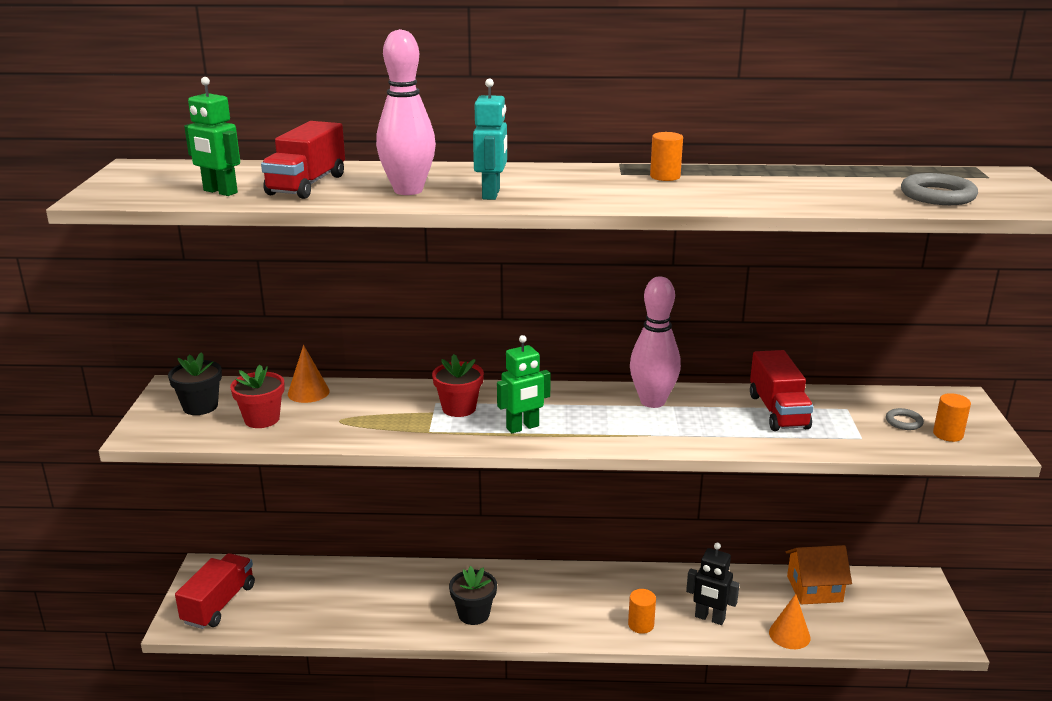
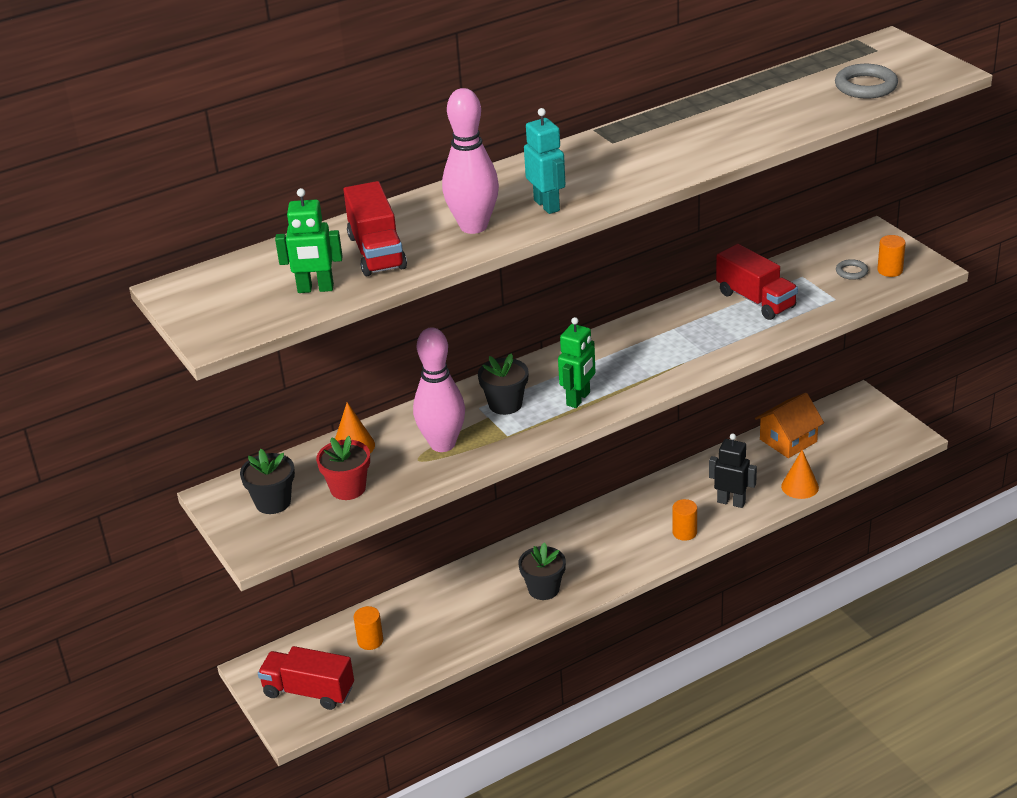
camera: 30 degrees left, 10 degrees up
(219, 604) = (308, 691): red truck -> red truck turned 60 degrees counterclockwise
(459, 408) = (505, 404): red flower pot -> black flower pot
(652, 401) = (653, 331): pink bowling pin -> pink bowling pin (442, 444)
(665, 176) = (651, 134): orange cylinder -> orange cylinder (370, 641)
(709, 618) = (731, 502): black robot -> black robot turned 150 degrees counterclockwise

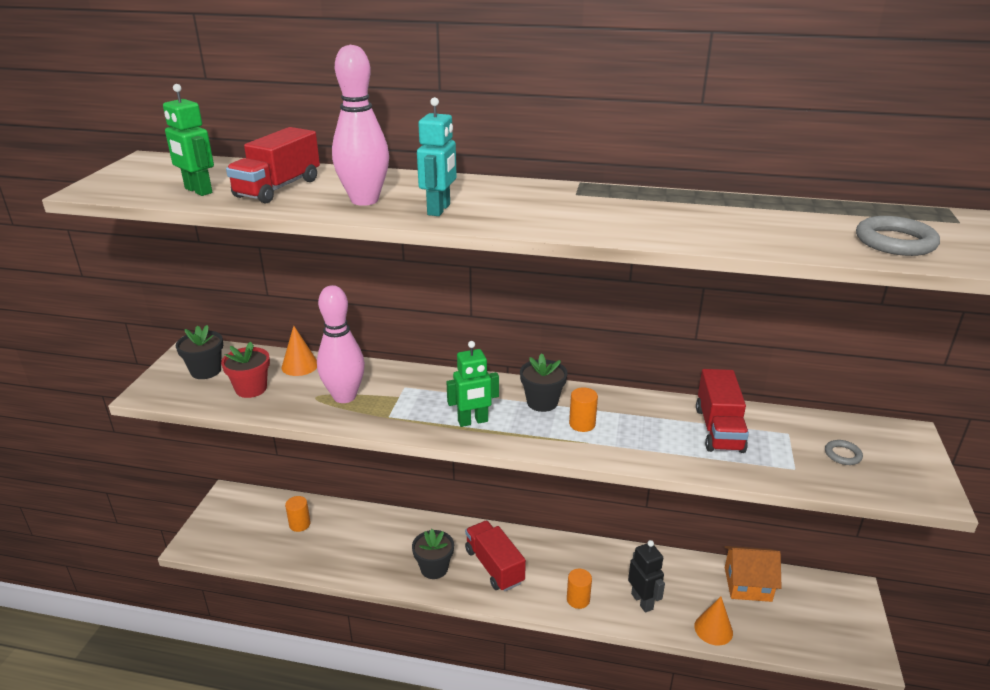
camera: 40 degrees right, 5 degrees down
(308, 691) = (228, 530): red truck -> red truck (494, 566)
(505, 404) = (423, 395): black flower pot -> black flower pot (542, 402)
(890, 270) = (885, 474): orange cylinder -> orange cylinder (582, 424)

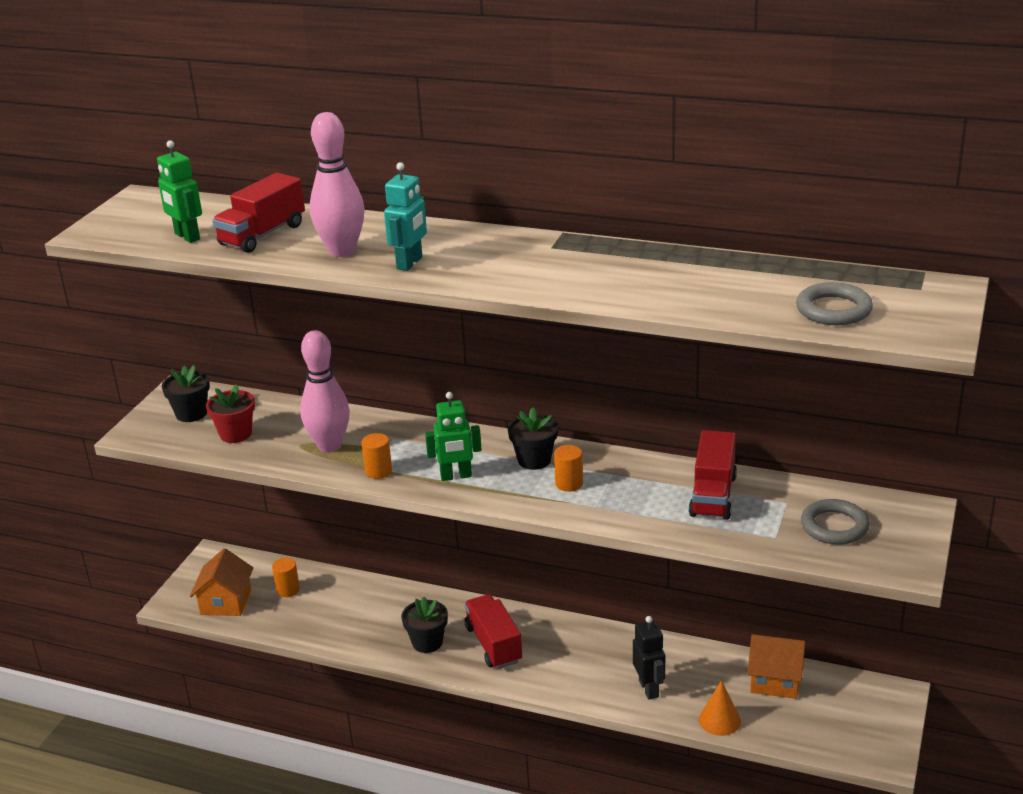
camera: 10 degrees right, 0 degrees up
(243, 540) = (226, 602): none -> orange house
(300, 365) = (288, 411): orange cone -> none
(578, 599) = (578, 682): orange cylinder -> orange cylinder (378, 471)
(842, 455) = (834, 526): grey ring -> grey ring, size x1.77

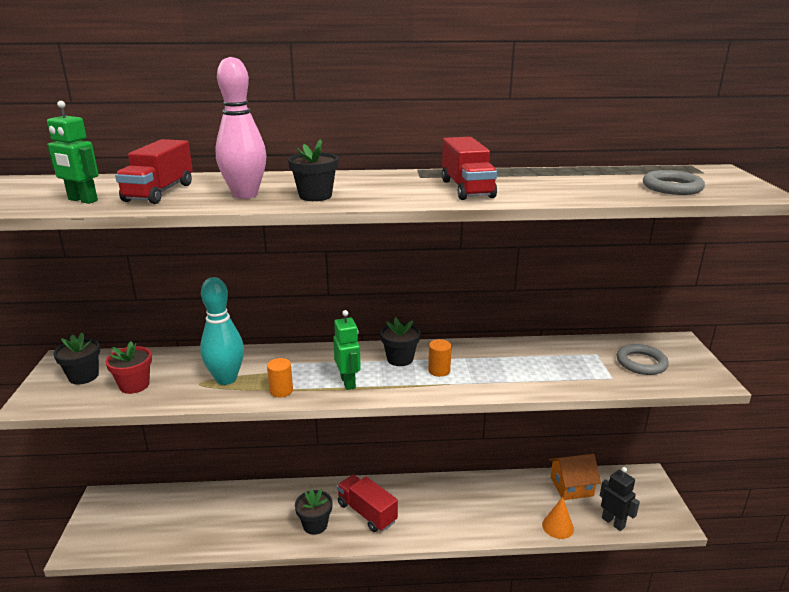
camera: 25 degrees left, 5 degrees down
(226, 602) = (127, 535): orange house -> none
(288, 590) = (179, 511): orange cylinder -> none
(329, 445) = (226, 379): pink bowling pin -> turquoise bowling pin
(410, 263) = (315, 196): turquoise robot -> black flower pot
(456, 476) = (348, 382): green robot -> green robot turned 75 degrees counterclockwise
(649, 689) = (496, 516): black robot -> black robot (613, 522)
(713, 495) = (545, 359): red truck -> red truck (467, 189)

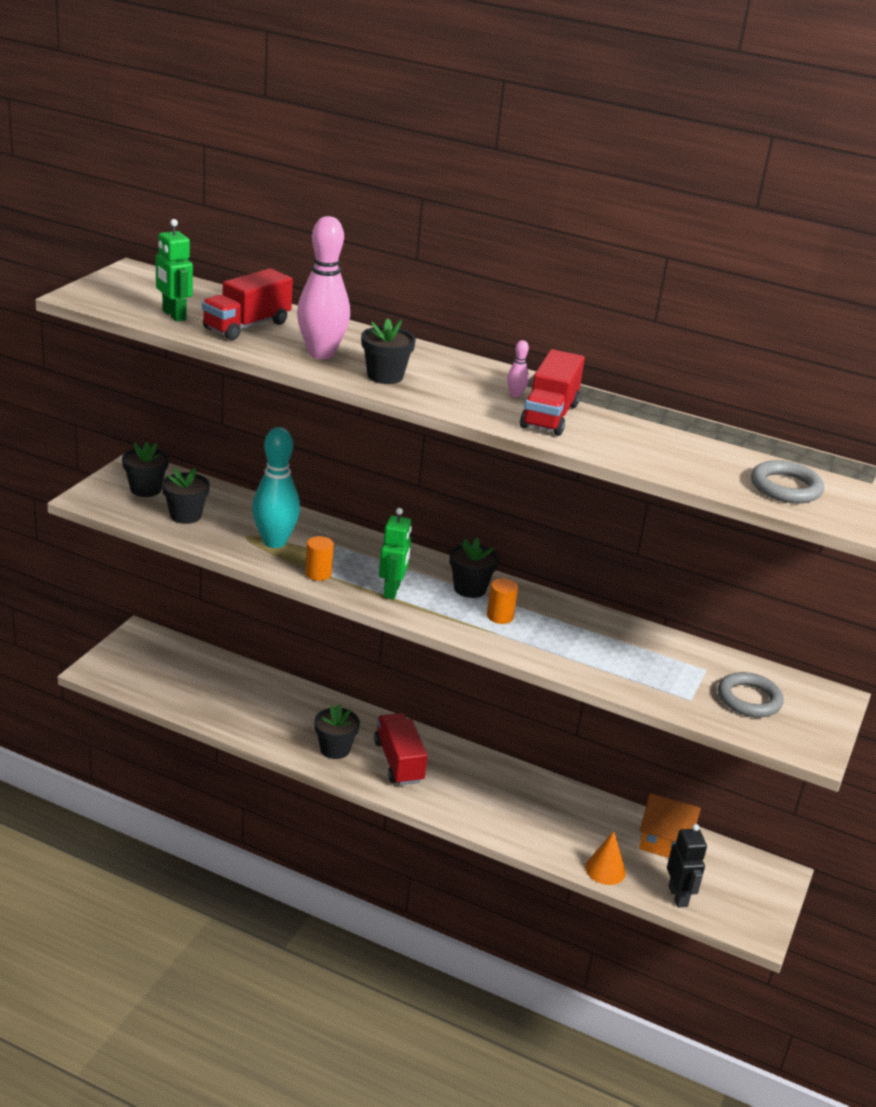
camera: 25 degrees right, 5 degrees up
(134, 385) = (185, 515): red flower pot -> black flower pot
(425, 184) = (515, 395): none -> pink bowling pin

